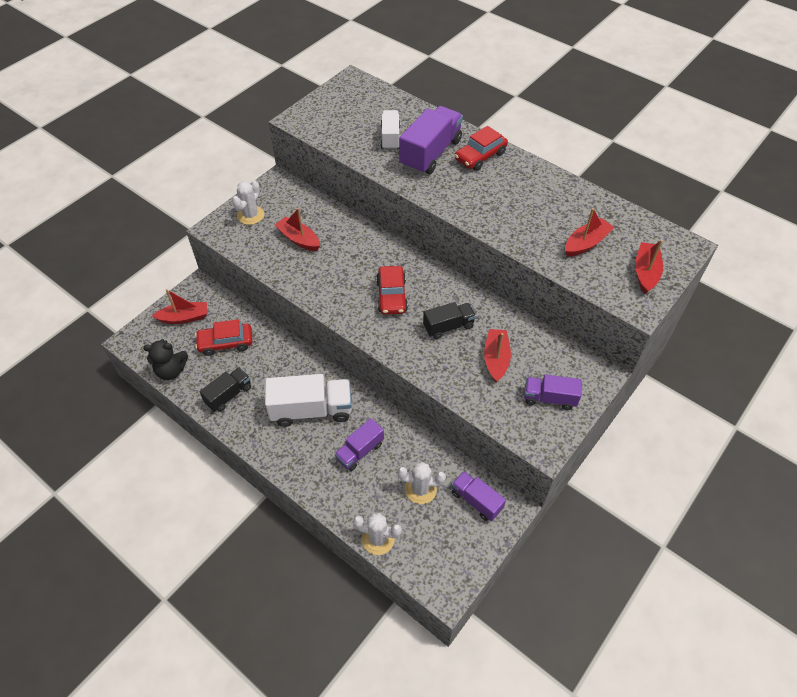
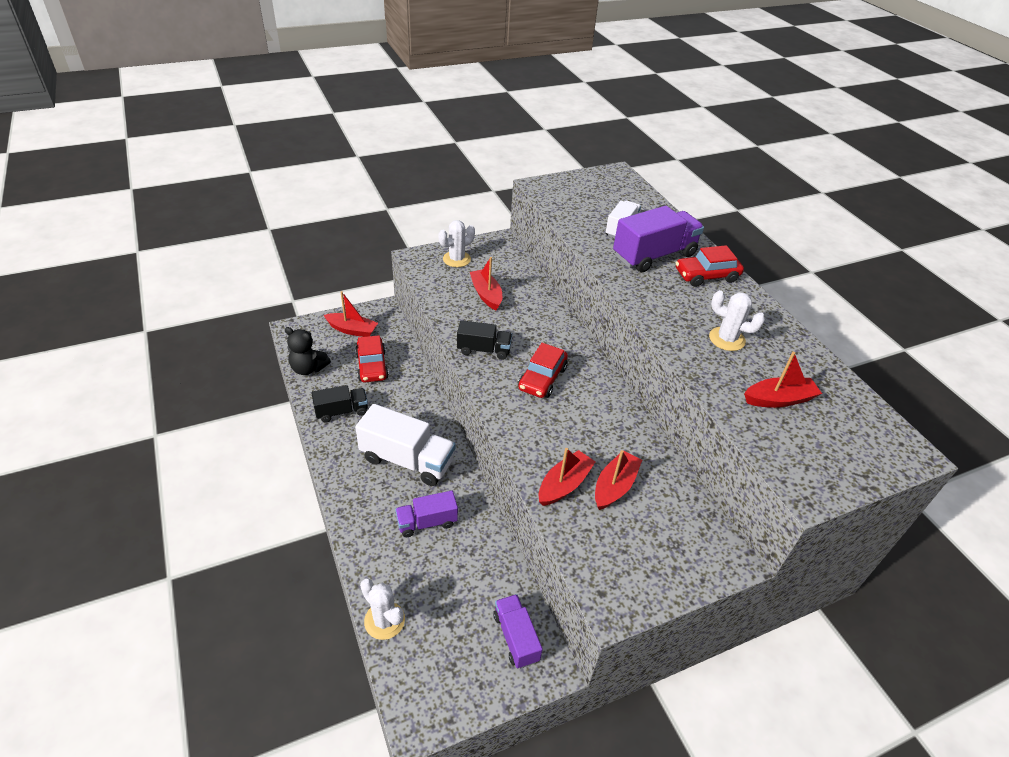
camera: 25 degrees right, 10 degrees down
(226, 343) = (372, 366): red car -> red car turned 120 degrees counterclockwise
(420, 489) = (463, 593): white cactus -> white cactus (727, 339)
(448, 326) = (582, 431): black truck -> black truck (484, 350)
(549, 398) = (652, 556): purple truck -> none
(645, 272) = (838, 458): red boat -> red boat (564, 485)

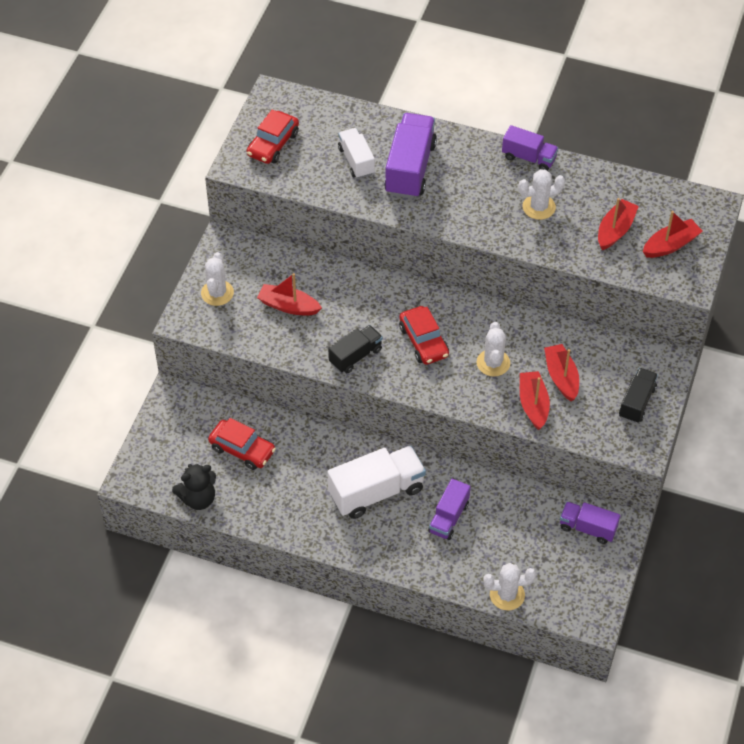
camera: 45 degrees left, 10 degrees up
(341, 411) = (278, 504): black truck -> black truck (636, 402)
(352, 330) = (177, 435): red boat -> red boat (670, 245)
(573, 431) = (493, 363): none -> white cactus
(706, 276) = (465, 158): red car -> red car (273, 144)
(760, 307) = (529, 158): none -> purple truck

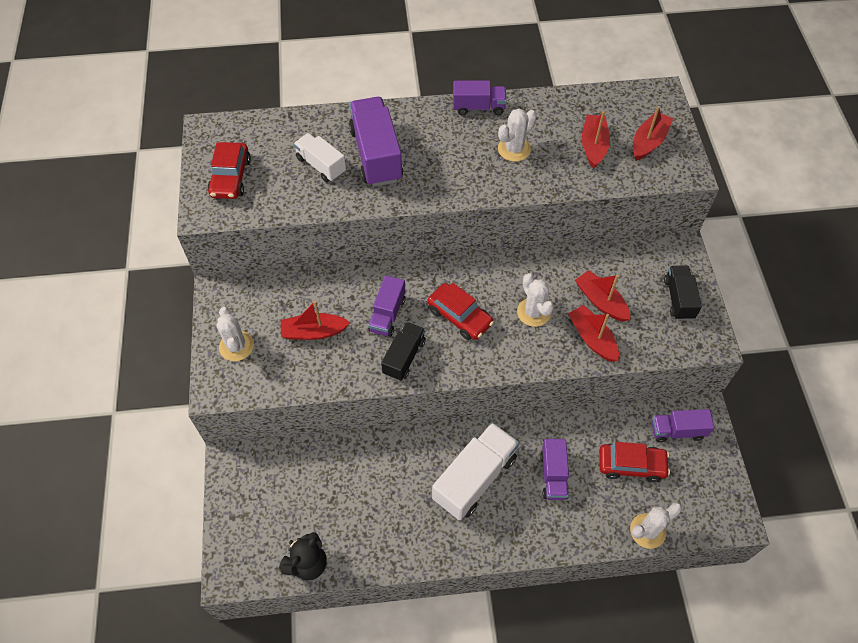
camera: 25 degrees left, 5 degrees up
(242, 449) = (326, 490): red car -> red car (631, 465)
(360, 316) = (387, 314): none -> purple truck

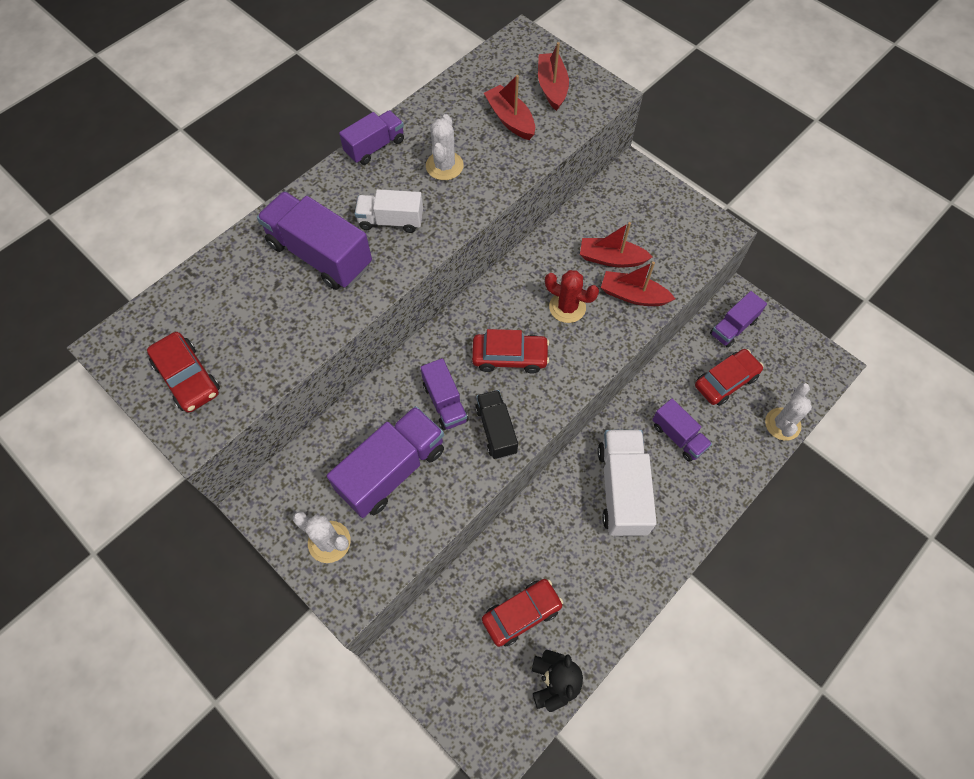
camera: 40 degrees left, 5 degrees up
(314, 332) = (392, 470): red boat -> purple truck
(321, 165) = (274, 301): white truck -> white truck (391, 221)
(327, 502) = (521, 614): none -> red car
(533, 312) = (567, 307): white cactus -> red cactus
(678, 299) = (667, 214): black truck -> none

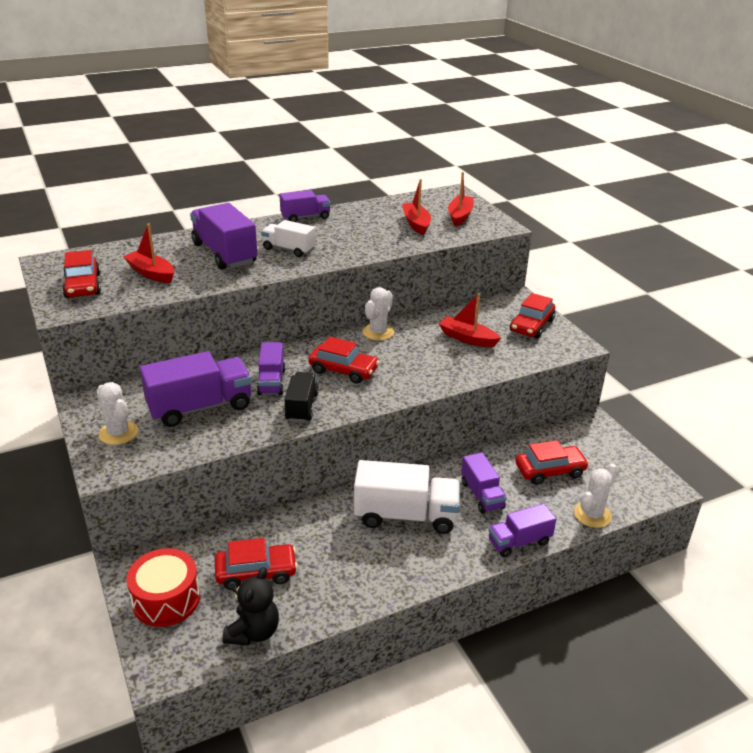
camera: 20 degrees right, 30 degrees down
(444, 166) = (349, 234): white cactus -> white cactus (378, 332)
(457, 678) = (166, 599): none -> red drum
(567, 307) = (411, 355): red cactus -> none
(622, 489) = (406, 515): white truck -> white truck turned 75 degrees clockwise
(633, 295) = (473, 362): red boat -> red boat (151, 273)
(666, 215) = (531, 326): none -> red car
(733, 327) = (576, 438): purple truck -> purple truck (519, 542)

